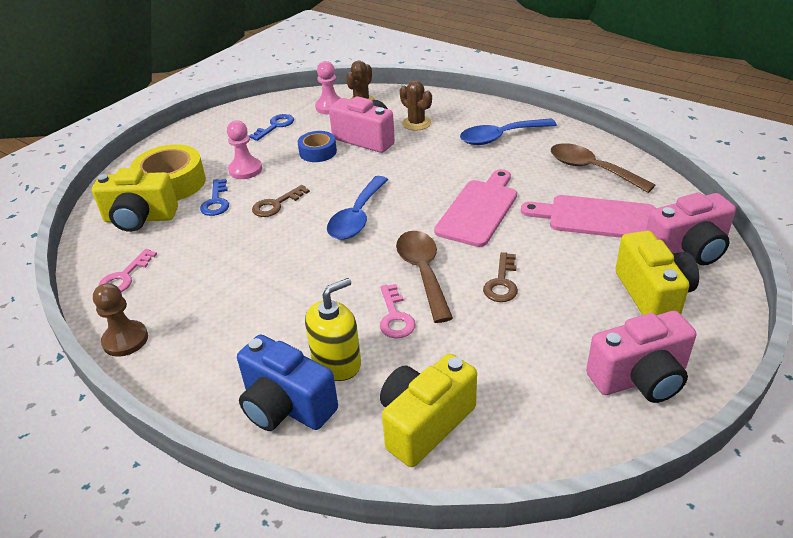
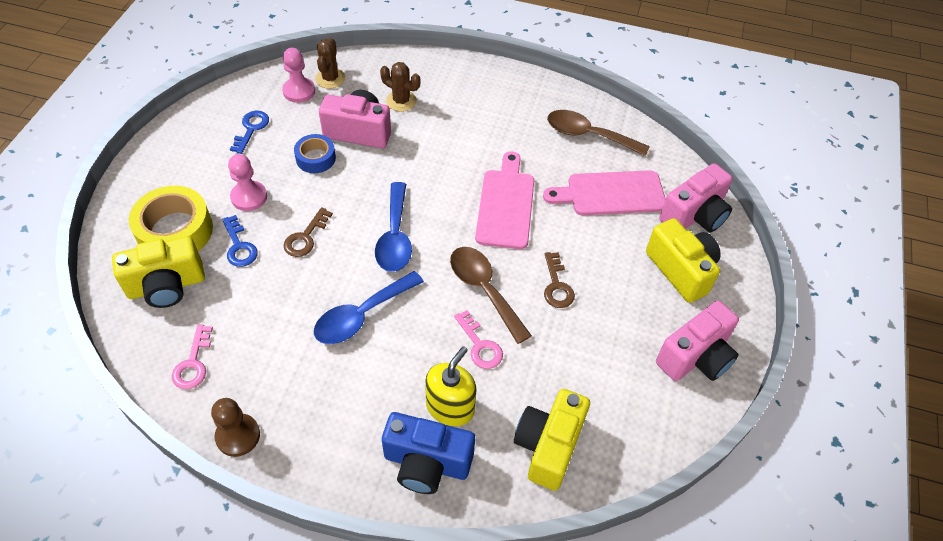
camera: 25 degrees left, 15 degrees up
(500, 137) = (491, 107): blue spoon -> blue spoon (361, 315)

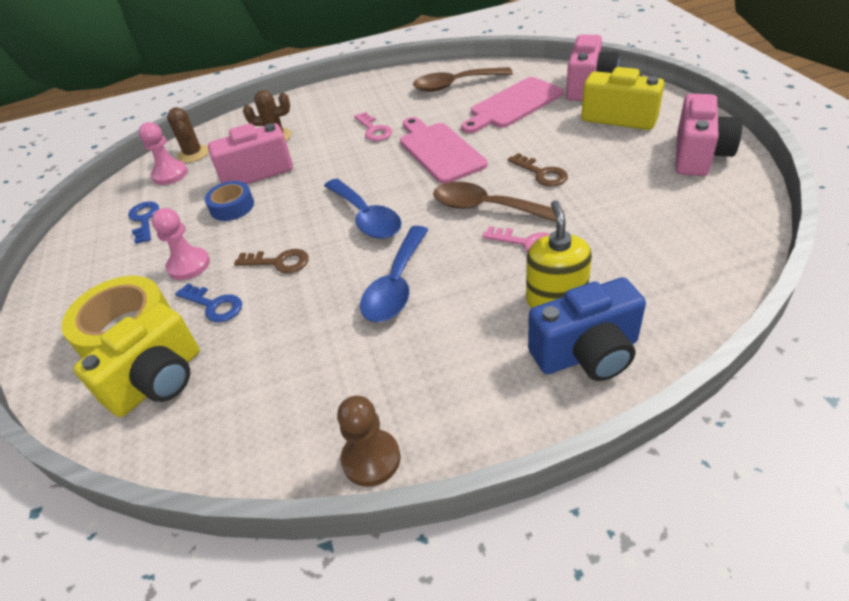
camera: 25 degrees left, 10 degrees down
(193, 363) = (253, 428): pink key -> pink key (374, 130)
(305, 237) = (279, 262): brown key -> brown key turned 75 degrees counterclockwise
(548, 446) = (671, 273): yellow camera -> none

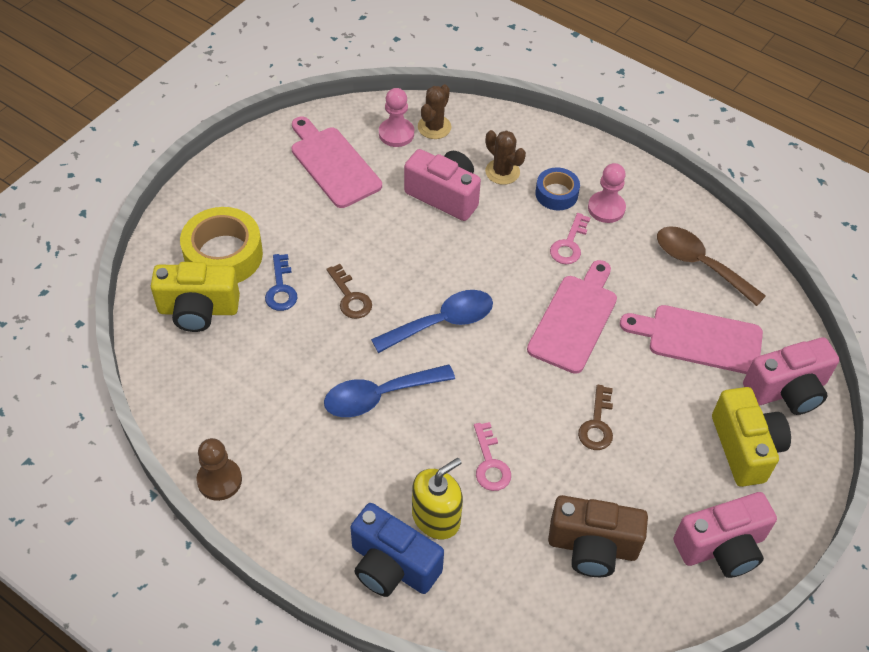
camera: 45 degrees right, 10 degrees up
(144, 219) = (333, 164): blue key -> pink cutting board
(189, 265) = (307, 238): pink pawn -> pink pawn (606, 208)
(232, 207) = (389, 214): blue tape -> blue tape (556, 194)
(366, 217) = (442, 322): blue spoon -> blue spoon turned 135 degrees counterclockwise
(486, 207) = (516, 405): brown spoon -> none
(655, 217) = (592, 547): none -> brown camera

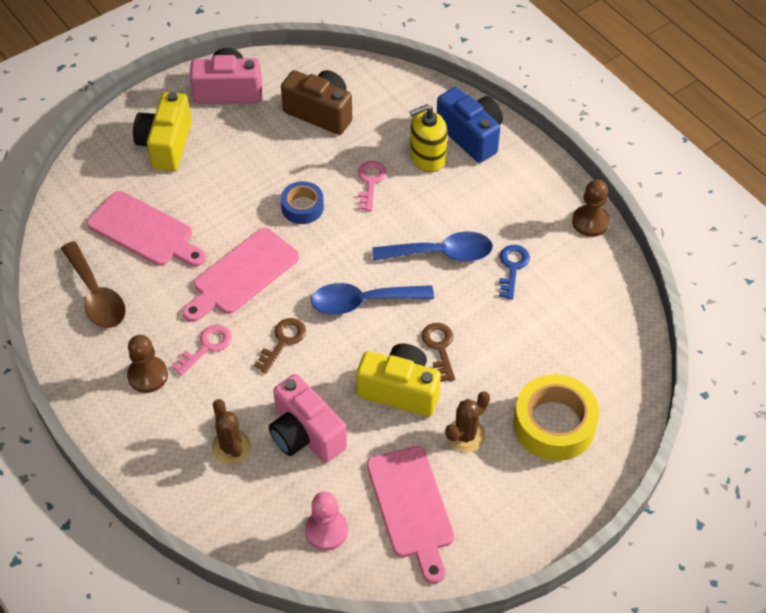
camera: 160 degrees left, 0 degrees up
(198, 310) = (588, 371): yellow camera -> yellow camera (400, 390)
(281, 288) = (504, 373): blue key -> blue key (512, 267)
(434, 127) = (279, 528): brown cactus -> brown cactus (465, 435)
(556, 194) = (188, 405): blue tape -> blue tape (302, 207)
(597, 424) = (271, 188): brown key -> brown key (283, 341)
(606, 208) = (148, 375): pink pawn -> brown pawn
(787, 390) = (102, 175): pink camera -> none

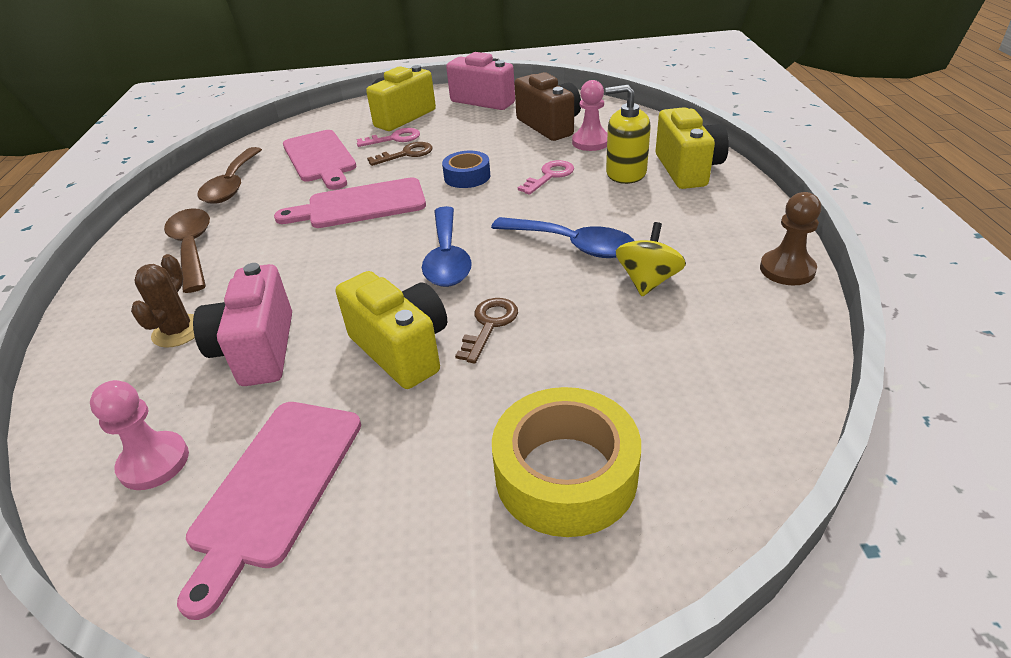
camera: 35 degrees right, 15 degrees down
(148, 375) = (192, 248): brown pawn -> brown spoon
(206, 347) = (265, 244): pink key -> pink key (394, 139)
(283, 341) = (335, 263): brown key -> brown key (406, 154)
(362, 302) = (447, 258): blue spoon -> blue spoon turned 120 degrees counterclockwise
(373, 125) = (591, 142): none -> pink pawn
(465, 435) = (430, 431): brown cactus -> none
(471, 136) = (687, 169): blue camera -> yellow camera
(512, 267) = (648, 281): blue key -> yellow spinning top

